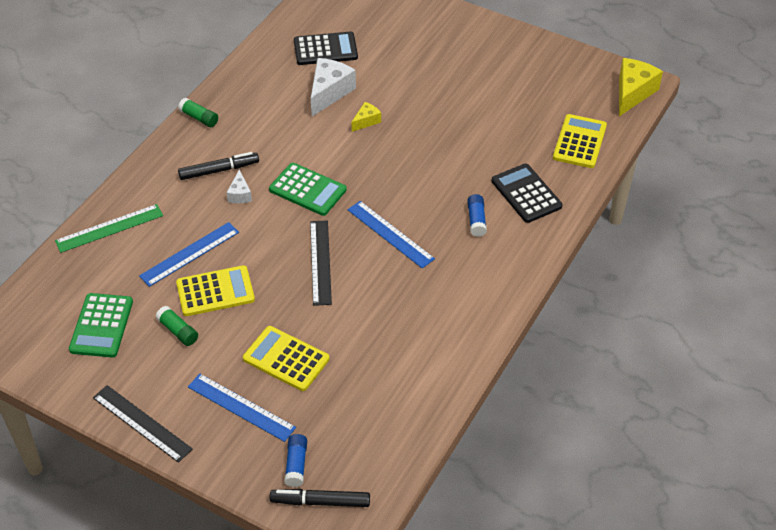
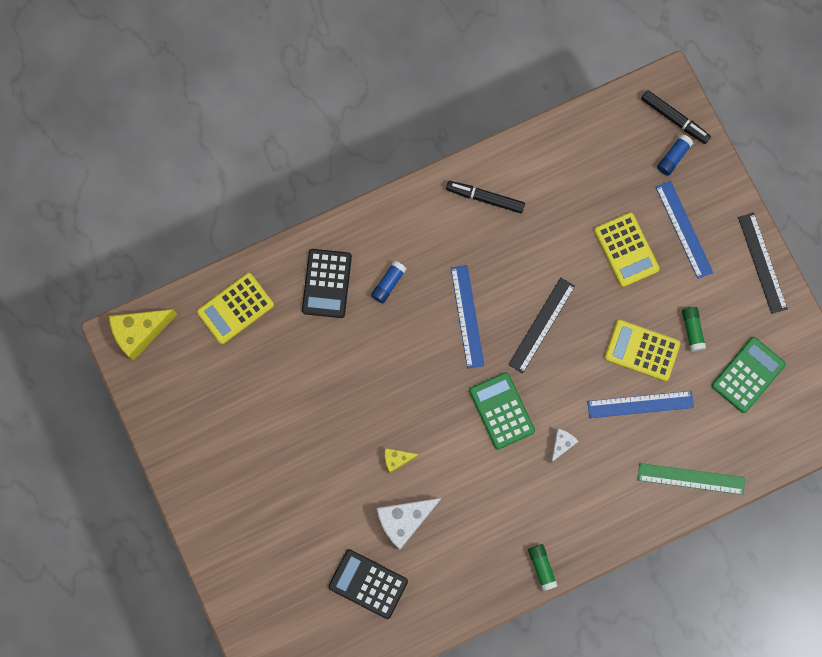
camera: 145 degrees left, 30 degrees up
(219, 170) = (562, 486): black marker -> black marker (485, 198)

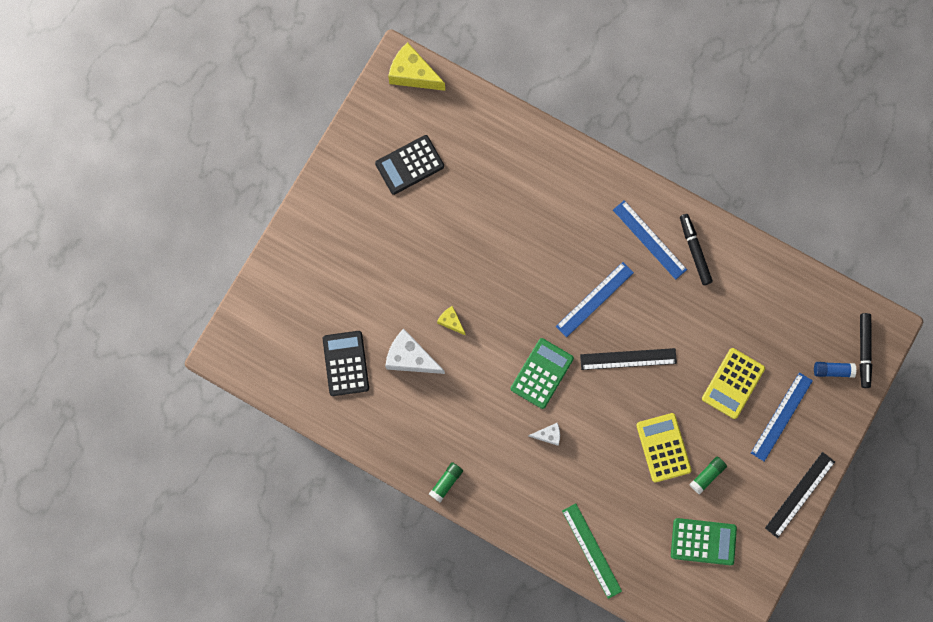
camera: 55 degrees right, 0 degrees up
(235, 308) = (479, 128): yellow calculator -> none
(327, 283) = (545, 180): black calculator -> black calculator (409, 165)
(388, 283) = (577, 225): blue glue stick -> none
(640, 404) = (621, 474): blue ruler -> blue ruler (649, 239)

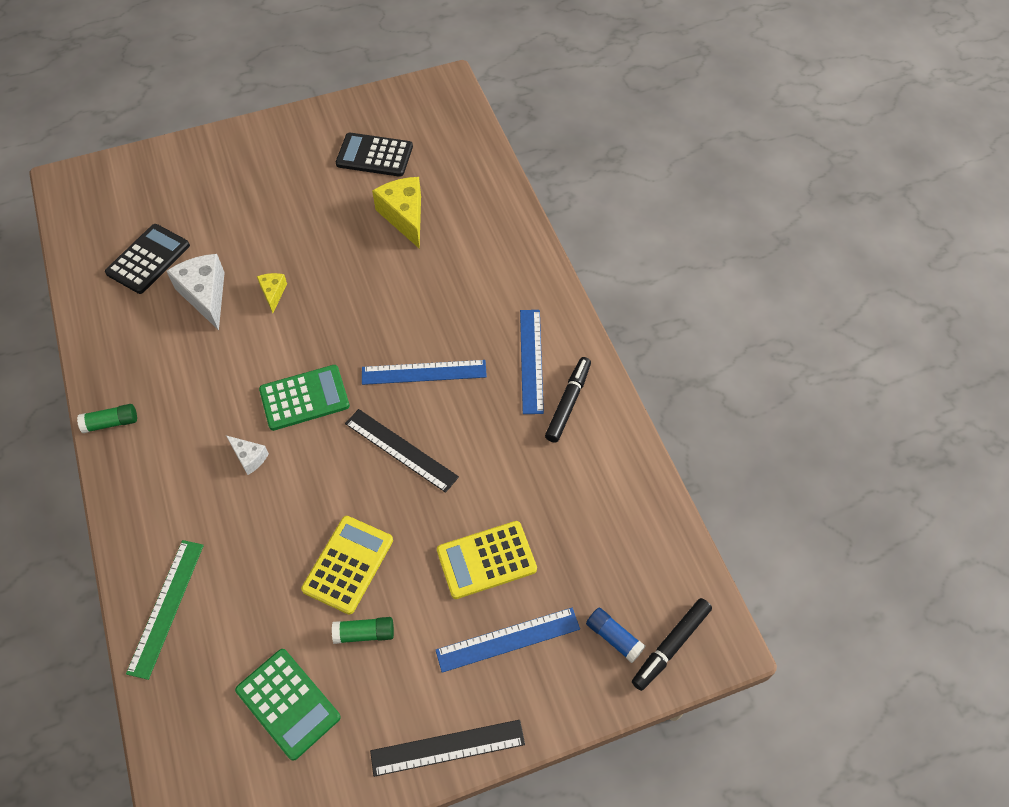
camera: 40 degrees right, 20 degrees down
(413, 74) = (449, 98): yellow cheese -> yellow cheese (404, 216)

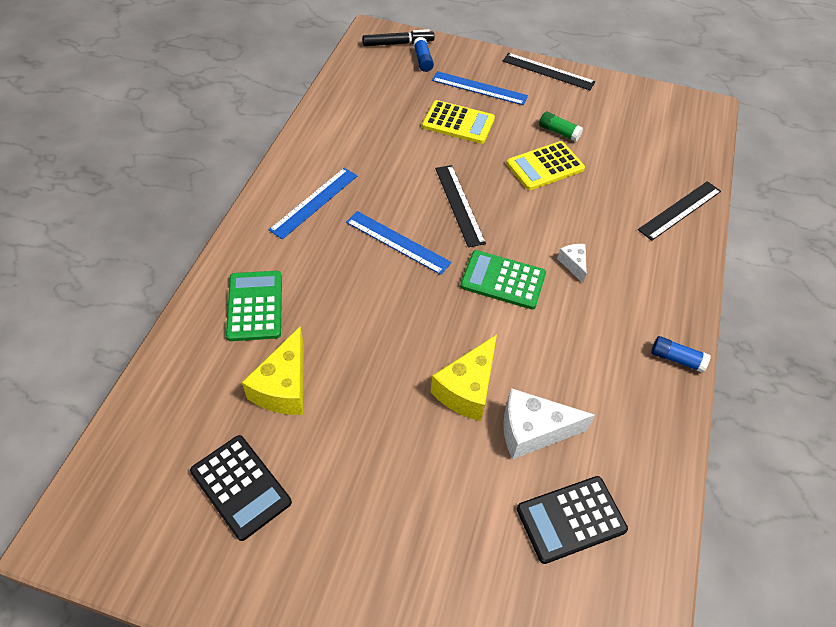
camera: 145 degrees left, 5 degrees down
(111, 423) = (676, 359): green glue stick -> blue glue stick
(166, 607) = (680, 210): green ruler -> black ruler
(205, 295) = (533, 431): white cheese -> white cheese turned 75 degrees clockwise
(273, 293) = (467, 389): yellow cheese -> yellow cheese, size x1.89
(288, 703) = (624, 129): green calculator -> green calculator (255, 306)
(568, 403) = (321, 164): black marker -> none

